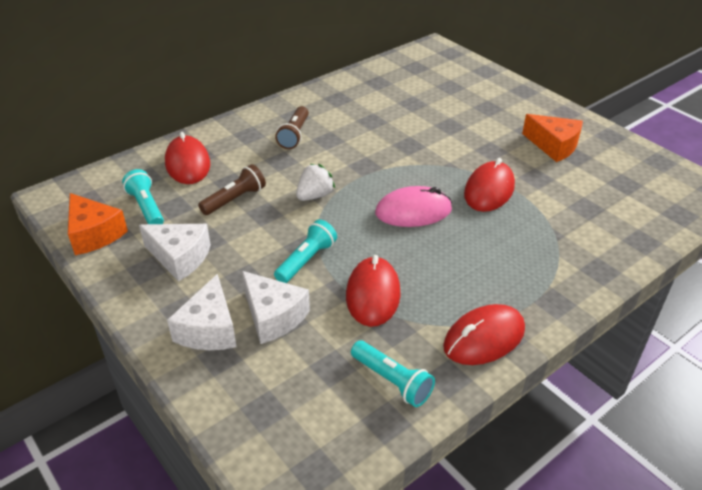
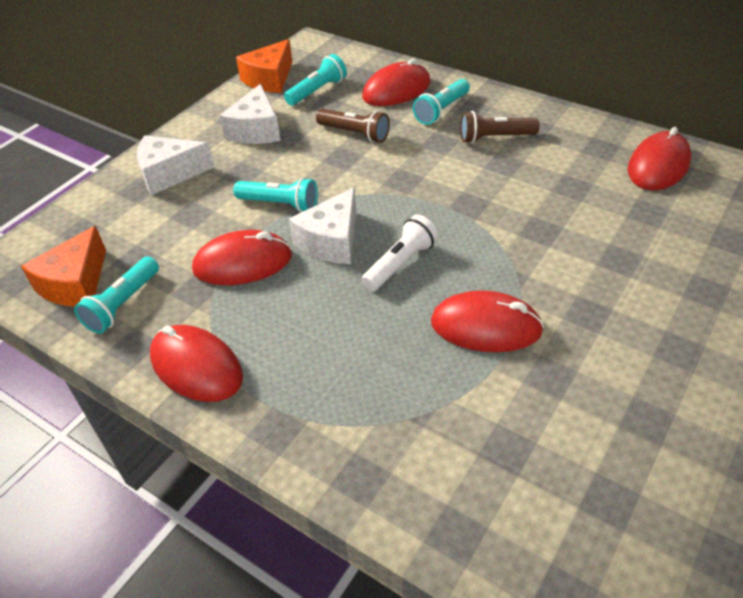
camera: 75 degrees right, 5 degrees up
(238, 149) = (441, 110): none -> turquoise flashlight
(273, 316) = (194, 205): white cheese -> white cheese (331, 241)
(314, 196) = (389, 182): white strawberry -> none
(370, 85) = (658, 166): none -> red mouse
(413, 211) = (400, 263): pink mouse -> white flashlight
(554, 146) = (656, 387): orange cheese -> orange cheese (75, 284)

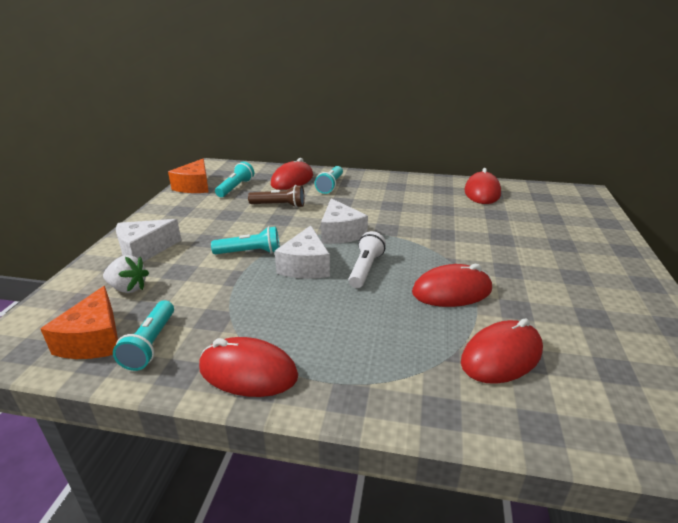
camera: 25 degrees left, 15 degrees down
(132, 225) = (128, 288): none -> white strawberry
(243, 263) = (243, 293): red mouse -> red mouse (501, 356)
(256, 130) = (202, 214): white cheese -> white cheese (340, 233)
(495, 138) = (375, 194): brown flashlight -> none

